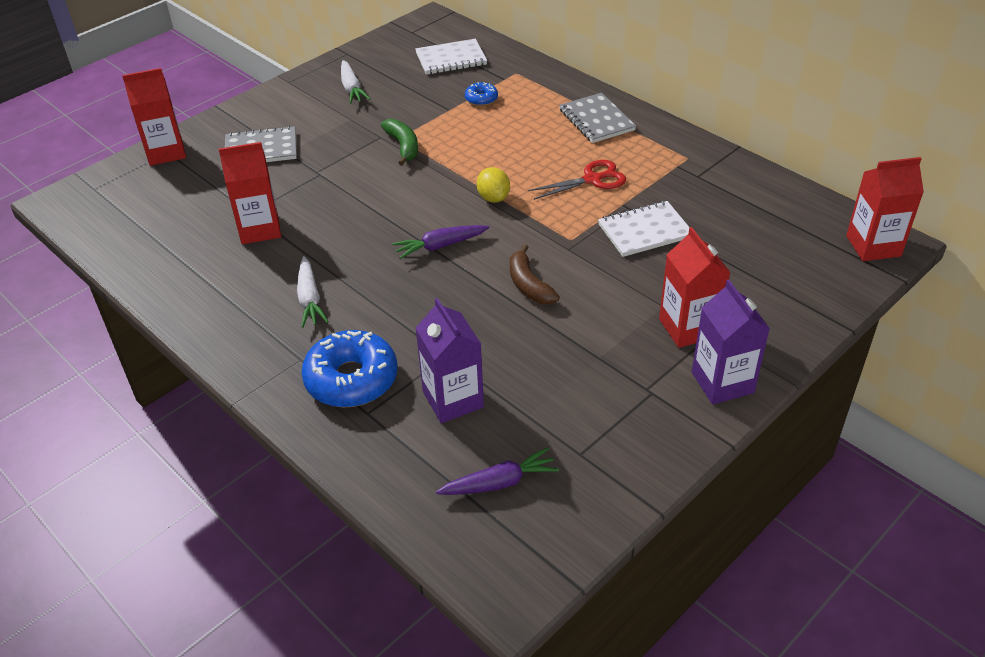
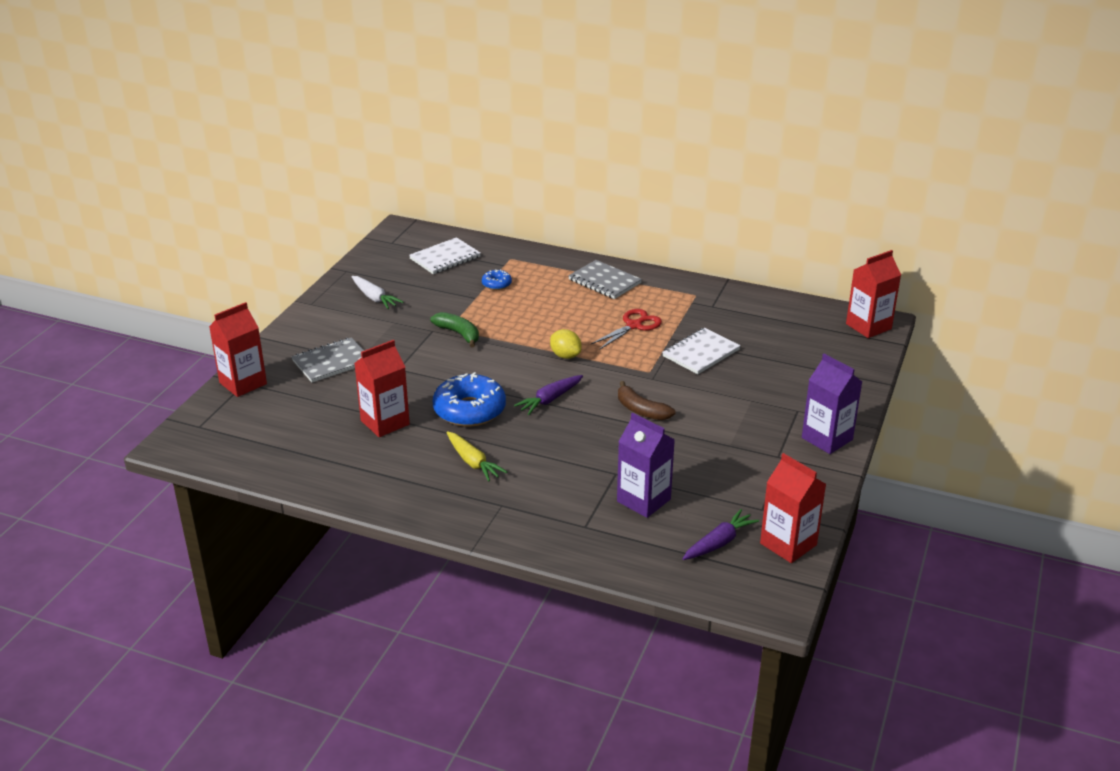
camera: 25 degrees left, 10 degrees down
(310, 299) = (473, 462): white carrot -> yellow carrot
(351, 379) = (554, 508): blue donut -> blue donut (469, 410)
(688, 328) = (779, 410): red carton -> red carton (788, 544)

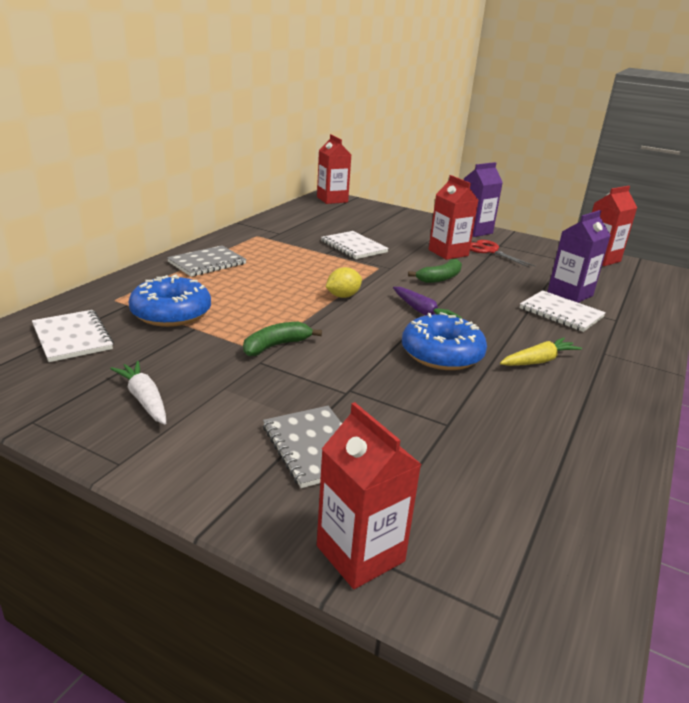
camera: 85 degrees left, 5 degrees down
(374, 298) = (144, 399): white carrot -> white carrot turned 90 degrees counterclockwise
(385, 422) = (470, 410): red carton -> red carton (448, 253)
(496, 284) = (171, 313): blue donut -> blue donut, size x2.09
(585, 487) = (561, 313): none -> white notebook
(634, 326) = (298, 263): red scissors -> red scissors (490, 251)
(641, 410) = (440, 278): brown banana -> green banana
(719, 542) = (610, 277): purple carrot -> none

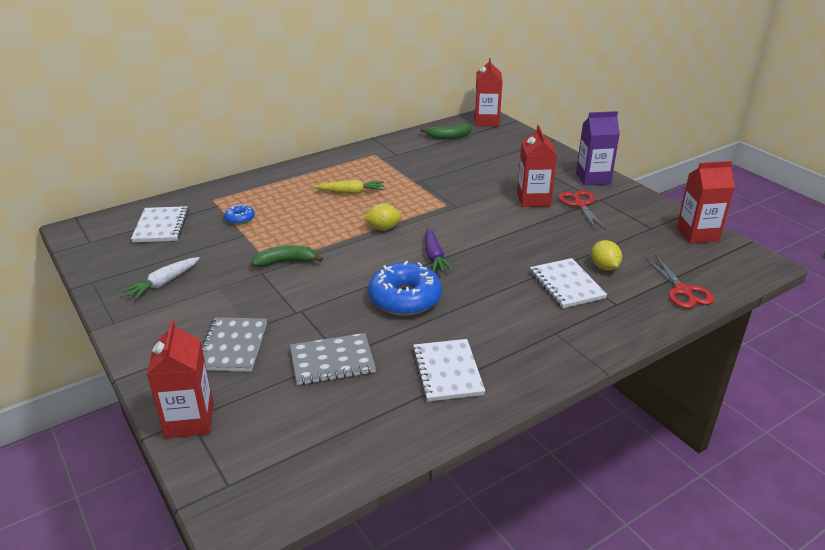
camera: 30 degrees right, 5 degrees up
(144, 399) = (163, 283): white carrot -> white carrot turned 135 degrees counterclockwise
(171, 313) = (240, 219): blue donut -> blue donut, size x0.48
(207, 263) = (307, 177): grey notebook -> grey notebook (332, 361)
(353, 247) = (447, 179): white notebook -> white notebook (447, 372)
(440, 278) = (491, 226): green banana -> green banana (449, 137)
(538, 361) = (482, 325): yellow carrot -> yellow carrot (351, 192)
(570, 294) = (604, 267): purple carton -> yellow lemon
(646, 300) = (683, 291): none -> red scissors

